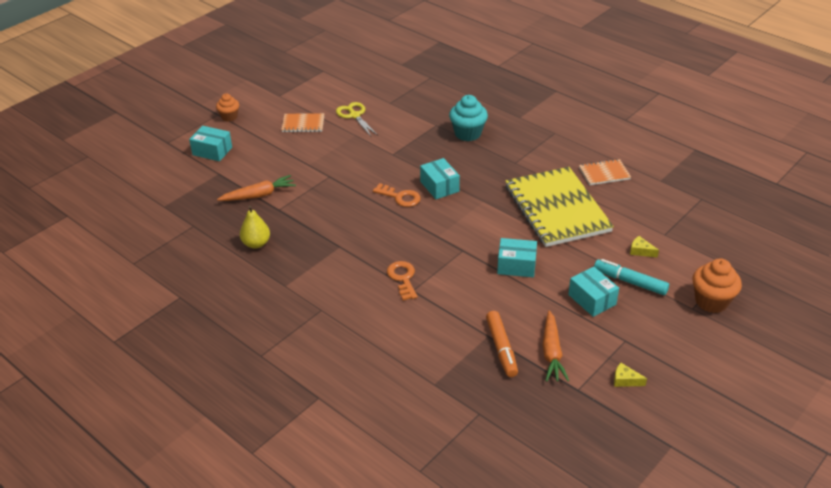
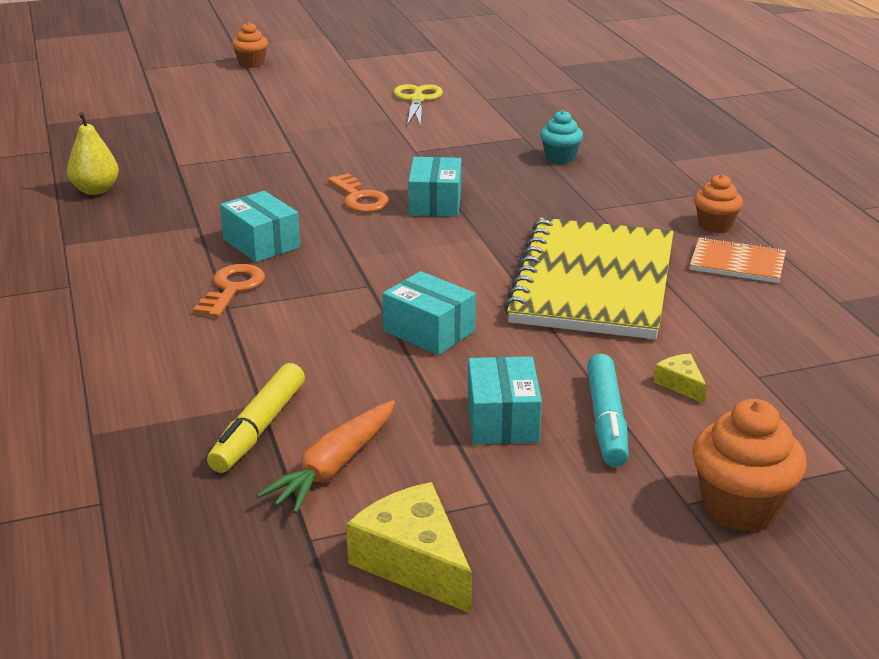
camera: 30 degrees right, 10 degrees down
(212, 151) = (182, 89): turquoise box -> turquoise box (261, 243)
(258, 195) = (173, 144): orange carrot -> none
(303, 124) = (335, 92): orange notebook -> none
(468, 133) = (560, 158): turquoise cupcake -> turquoise cupcake, size x0.62
(501, 348) = (259, 428): orange marker -> yellow marker
(576, 154) = (715, 226): none -> orange cupcake
(625, 380) = (413, 562): yellow cheese -> yellow cheese, size x1.99
(630, 282) = (606, 420): turquoise marker -> turquoise marker turned 150 degrees counterclockwise

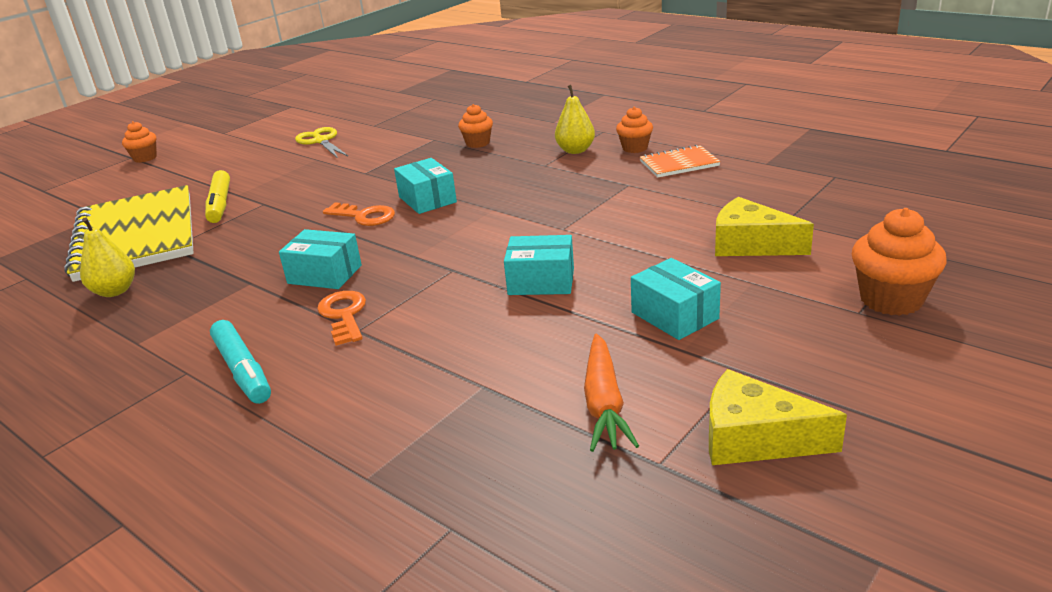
camera: 30 degrees left, 0 degrees up
(259, 428) = (507, 404): yellow marker -> yellow marker (220, 204)
(560, 158) = (478, 143): turquoise cupcake -> orange cupcake
(593, 282) = (608, 207): yellow notebook -> yellow notebook (136, 236)
(606, 420) = (739, 285): turquoise marker -> turquoise marker (243, 370)
(648, 204) = (575, 150): none -> yellow pear
(680, 384) = (750, 244): yellow cheese -> yellow cheese, size x1.99

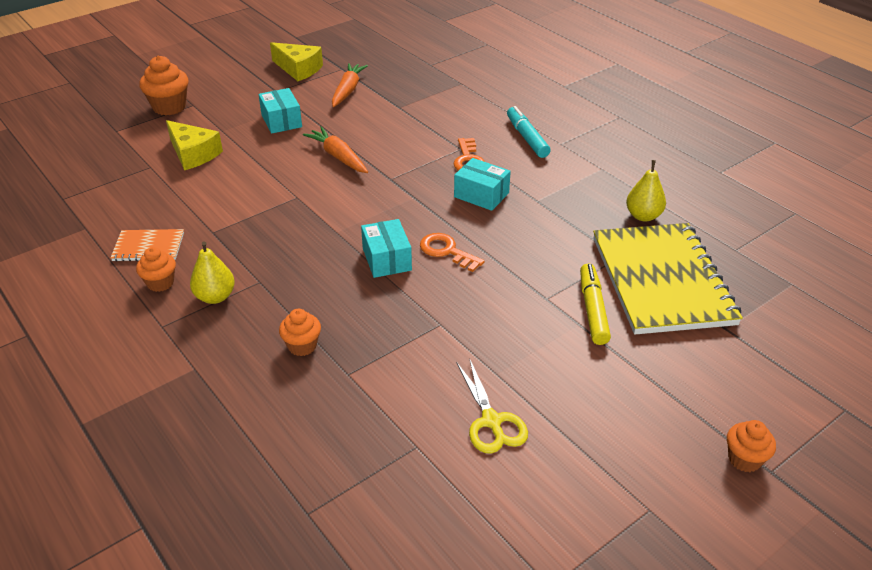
camera: 170 degrees left, 10 degrees up
(541, 281) = (338, 157): turquoise box -> orange carrot

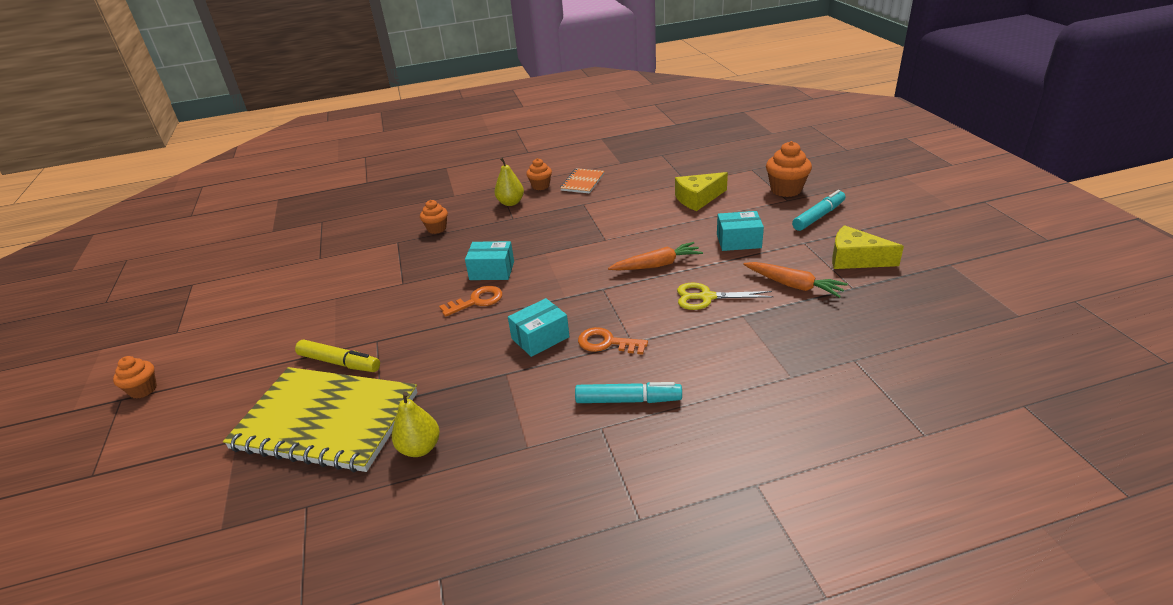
camera: 115 degrees right, 5 degrees down
(226, 88) = (818, 216): none -> turquoise marker
(298, 69) = (855, 259): yellow cheese -> yellow cheese turned 60 degrees clockwise
(491, 421) = (303, 287): yellow scissors -> yellow scissors (706, 297)

